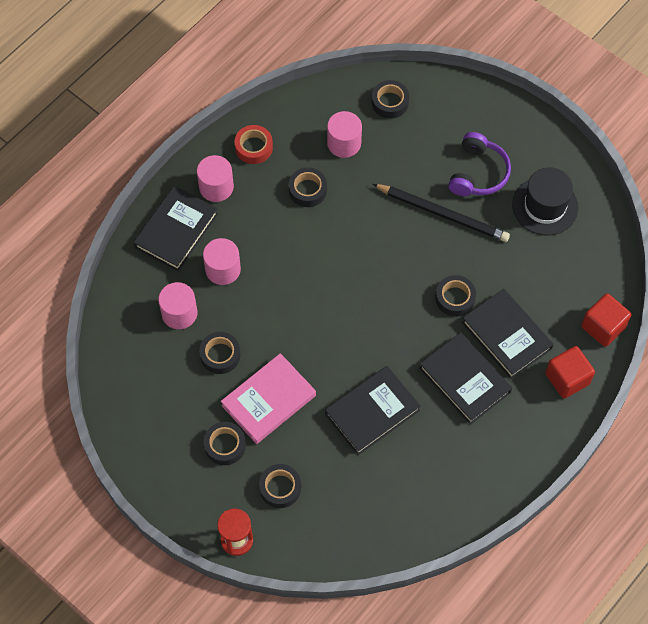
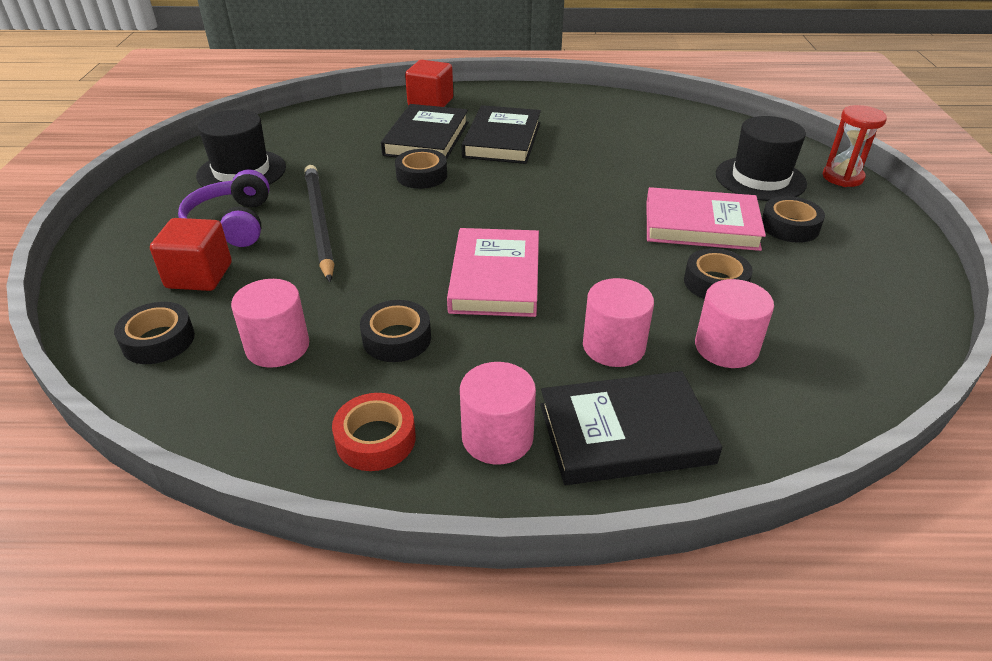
camera: 130 degrees left, 25 degrees down
(280, 488) = (760, 179): black tape -> black hat
(315, 261) = (495, 278): none -> pink book
(372, 412) = (608, 167): black book -> none
(478, 173) = (232, 224): purple headphones -> purple headphones turned 75 degrees counterclockwise
(603, 327) = (356, 105): red cube -> red cube (199, 276)

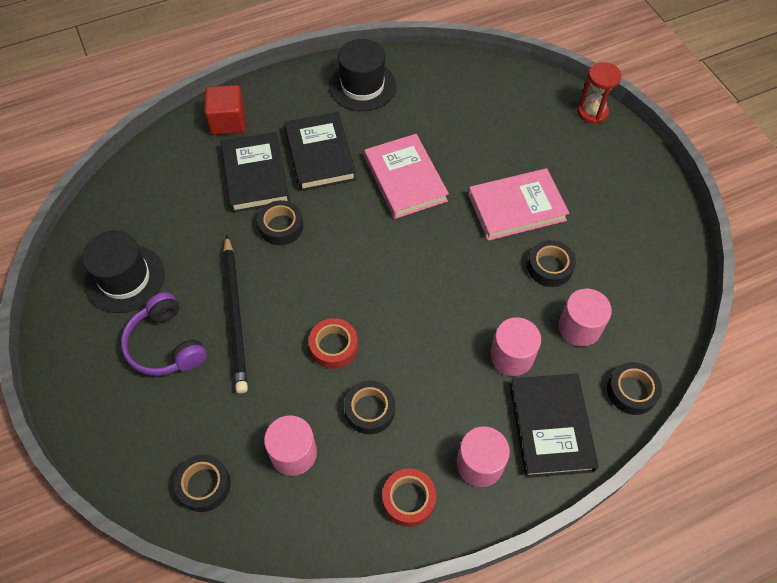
camera: 25 degrees left, 20 degrees up
(199, 276) = (184, 411): red cube -> none
(319, 222) = (235, 315): black pencil -> black pencil turned 150 degrees counterclockwise
(400, 274) = (334, 346): none -> red tape
(495, 278) = (403, 322): pink book -> pink book (405, 179)
(625, 433) = (551, 427): black book -> black book turned 60 degrees counterclockwise
(760, 179) = (536, 135): black hat -> black hat (362, 86)
(789, 226) = (575, 186): black tape -> black tape (631, 391)

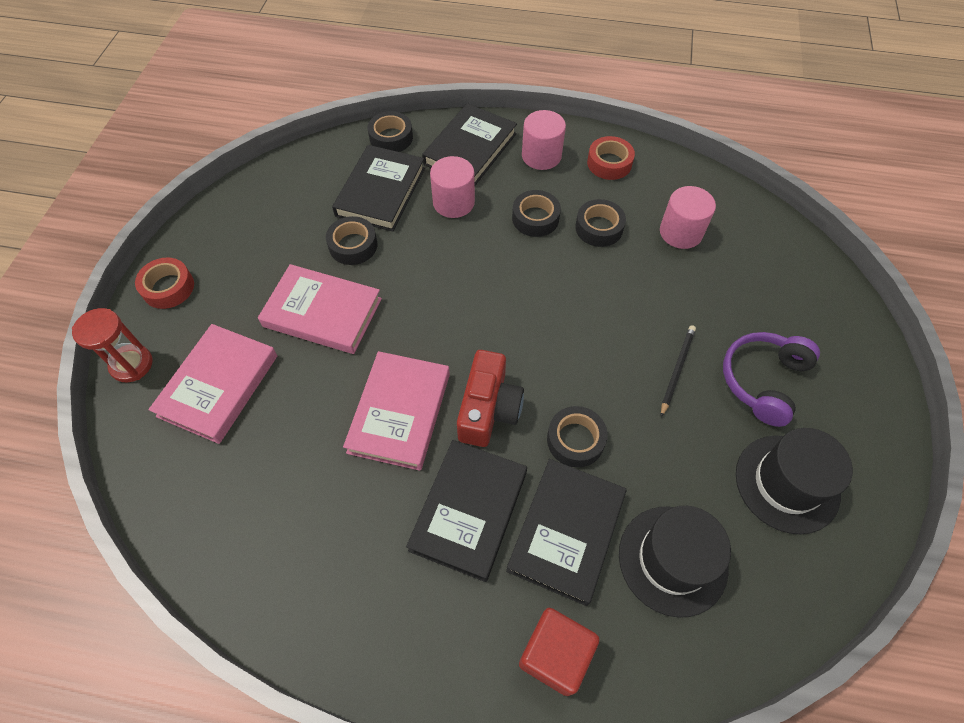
camera: 145 degrees left, 0 degrees up
(165, 345) = (762, 380): purple headphones -> purple headphones turned 150 degrees counterclockwise
(204, 485) = (767, 249): black tape -> black tape (535, 218)
(235, 315) = (677, 369): black pencil -> black pencil, size x0.54
(334, 346) = (597, 289): red tape -> red tape (168, 287)
(351, 213) = (488, 409): none -> red camera
(362, 86) = (333, 590): black hat -> black hat (672, 560)
(528, 131) = (218, 385): none -> pink book
(579, 327) = (381, 192): pink cylinder -> black book

